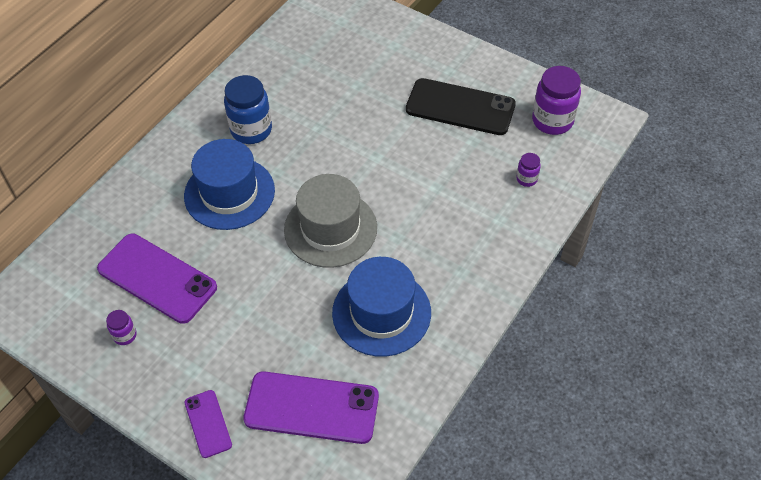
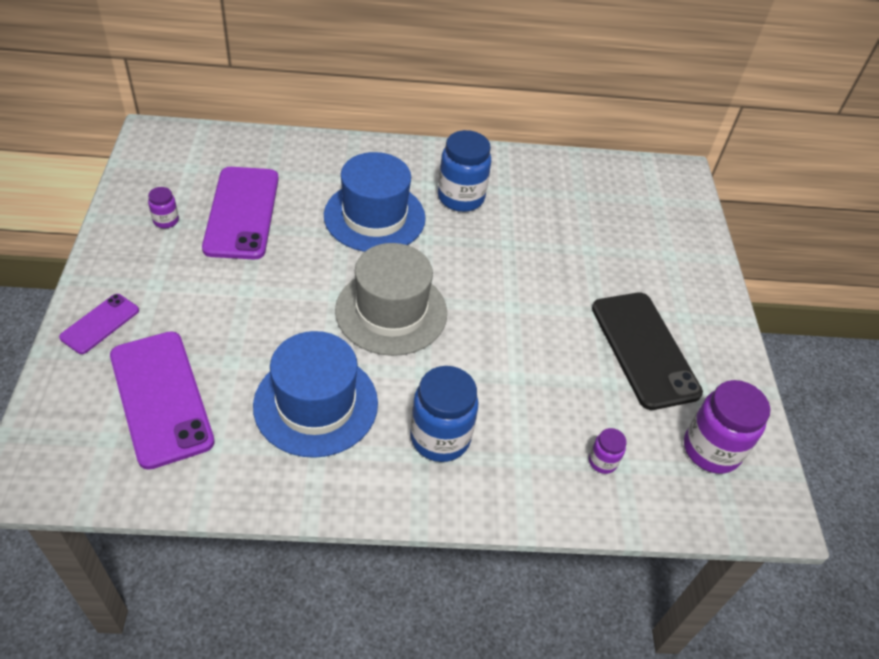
camera: 50 degrees right, 5 degrees down
(455, 254) = (440, 438): none -> blue jar

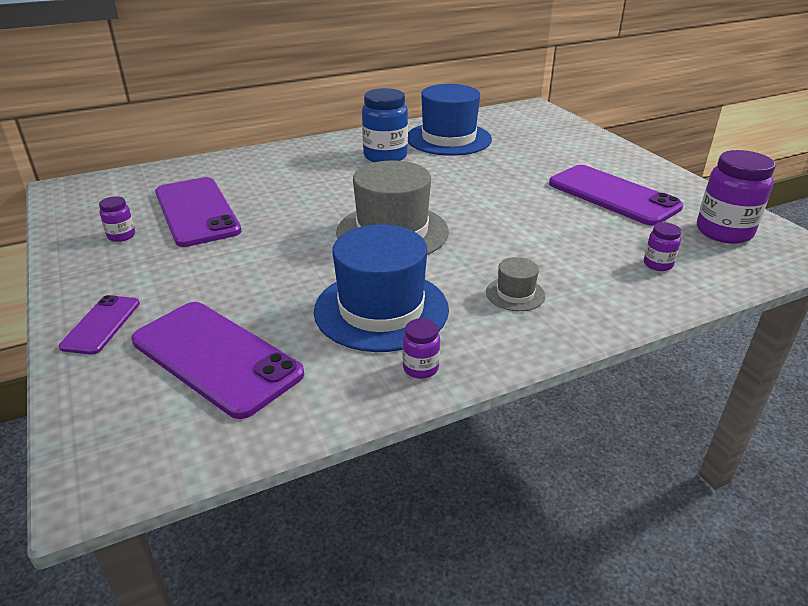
camera: 20 degrees left, 15 degrees down
(302, 482) = (420, 368): none -> purple jar
(374, 217) = (323, 183): blue hat -> blue hat (448, 139)
(440, 438) = (515, 294): blue jar -> grey hat
(644, 349) = (613, 195): black phone -> purple phone

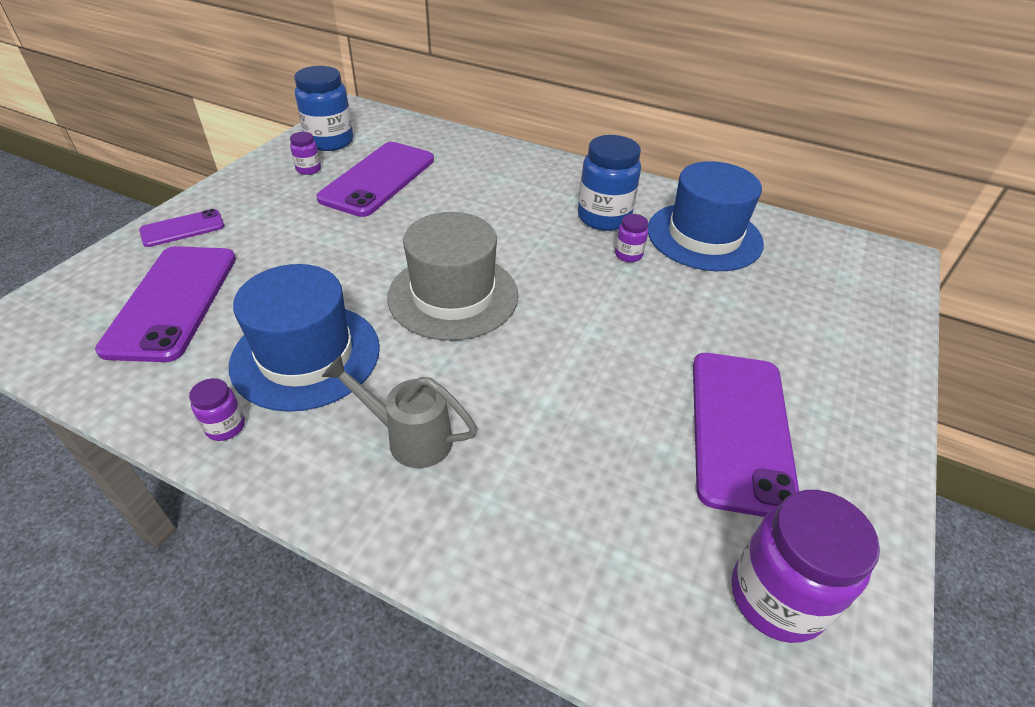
camera: 50 degrees right, 10 degrees up
(95, 213) = (330, 141): none -> blue jar
(515, 294) = (409, 437): grey hat -> grey watering can
(658, 264) = (598, 547): purple jar -> purple jar (628, 255)

